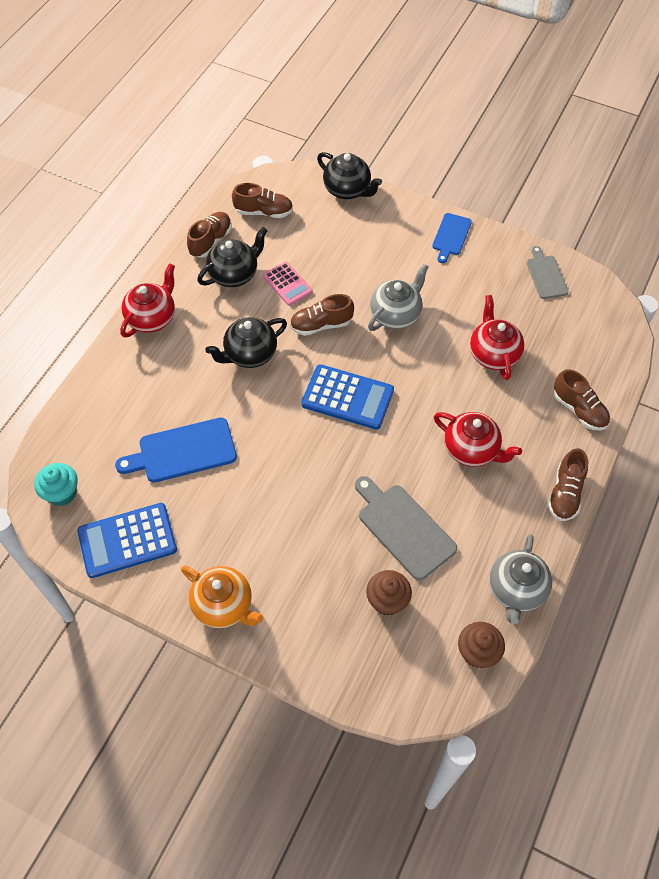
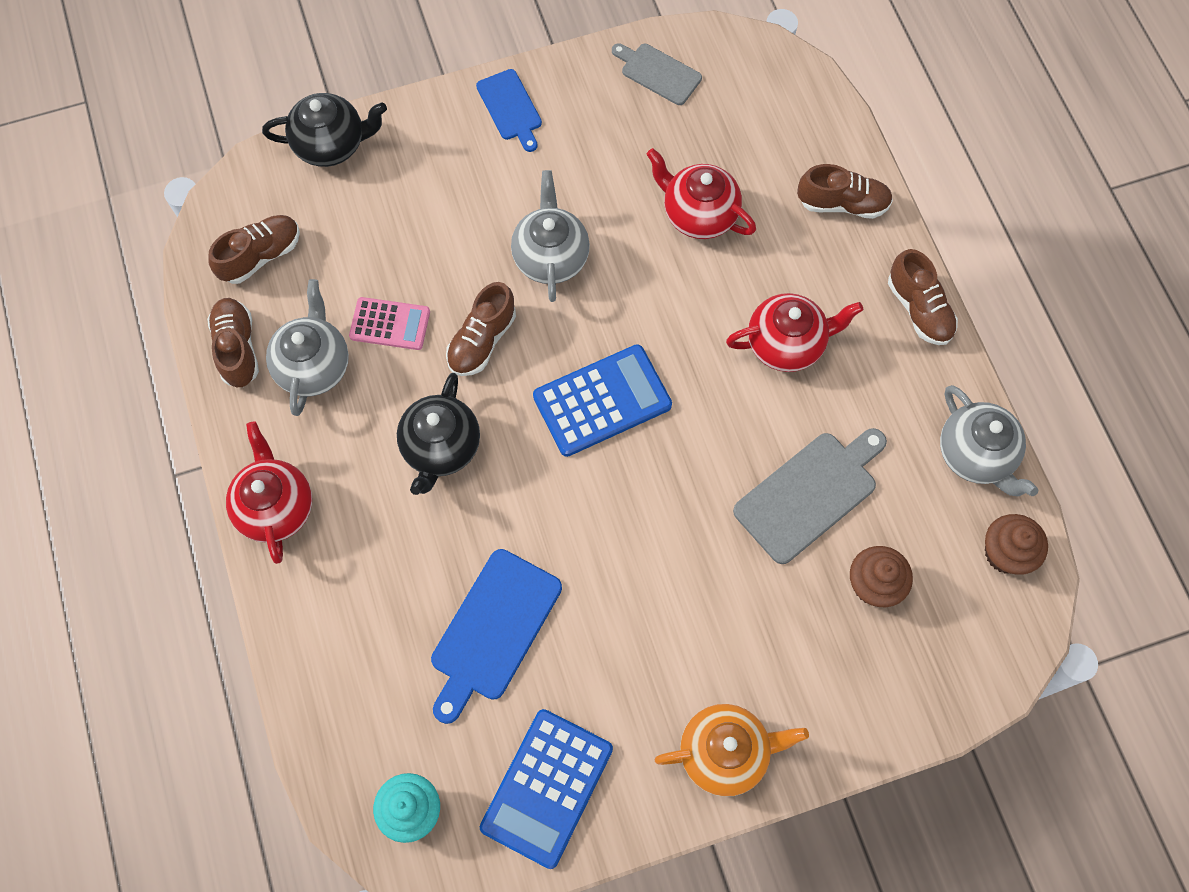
camera: 45 degrees left, 10 degrees up
(234, 274) = (314, 365): black teapot -> grey teapot
(403, 528) = (809, 493): grey cutting board -> grey cutting board turned 135 degrees clockwise

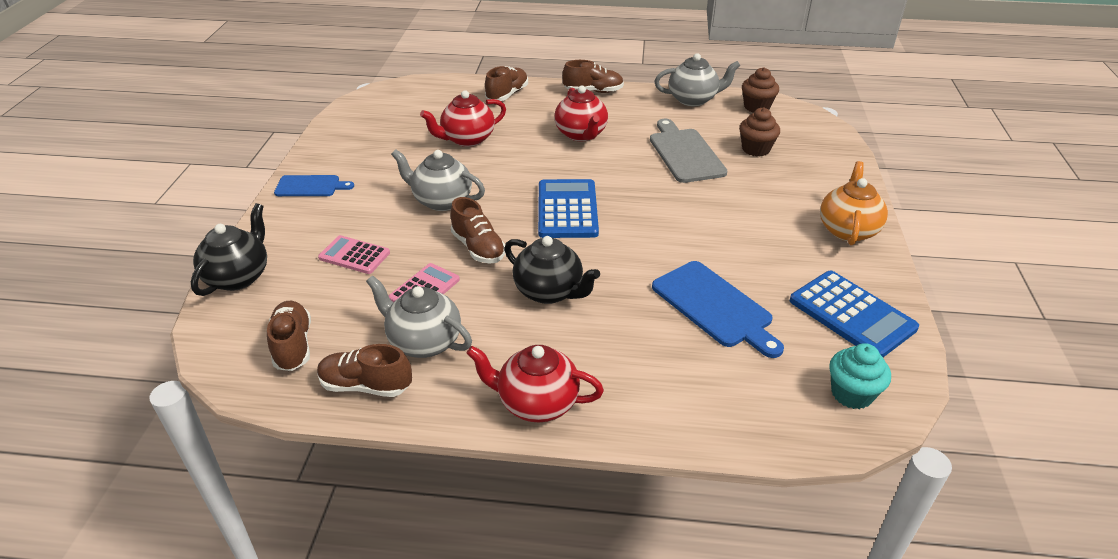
camera: 65 degrees left, 30 degrees down
(412, 227) = (354, 255): none -> pink calculator
(658, 73) = (354, 126): grey cutting board -> none
(786, 344) = (581, 134): red teapot -> red teapot turned 150 degrees clockwise

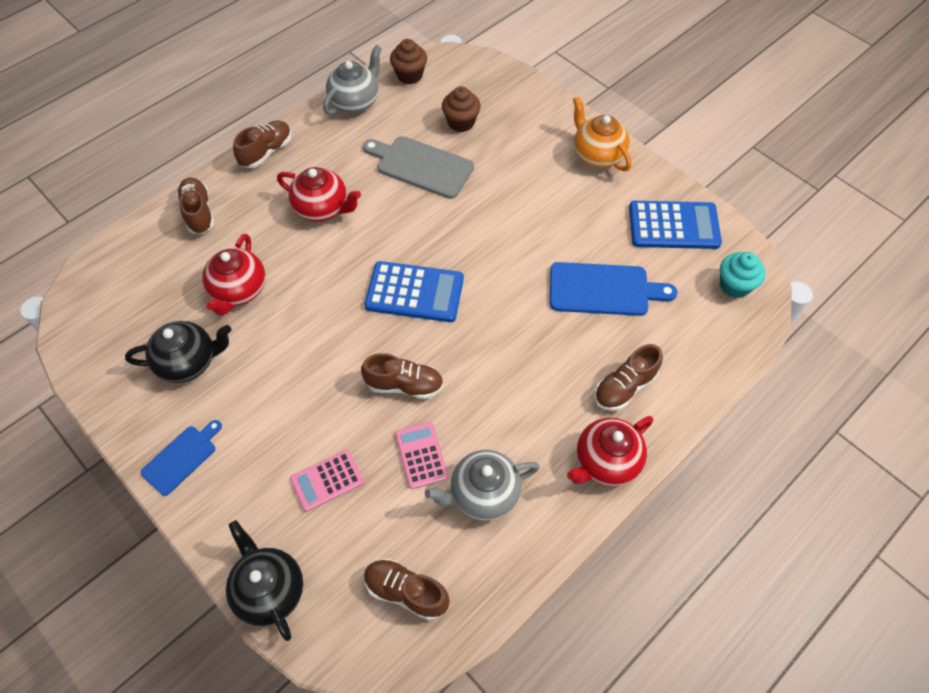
camera: 50 degrees left, 20 degrees up
(366, 386) = (498, 563): brown shoe -> brown shoe (624, 387)
(441, 201) = (313, 369): grey teapot -> none
(549, 292) = (501, 374): black teapot -> black teapot (189, 362)
(567, 209) = (414, 292): blue calculator -> blue calculator turned 150 degrees clockwise

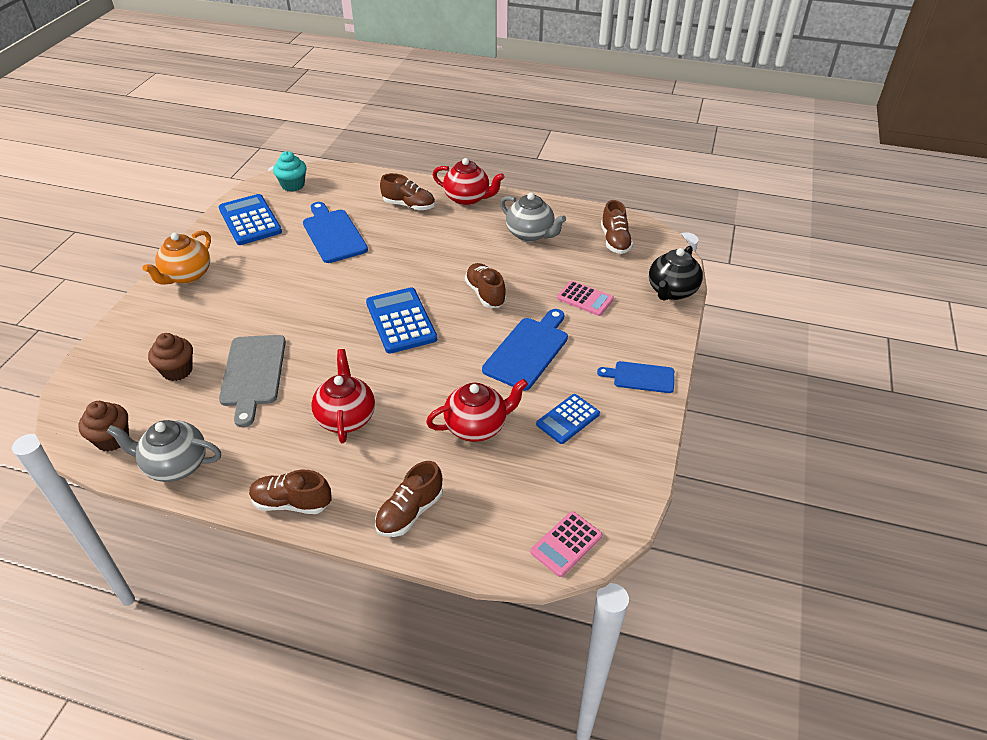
camera: 120 degrees left, 15 degrees down
(189, 362) = (568, 419): black teapot -> blue calculator
(294, 378) = (528, 351): none -> blue cutting board
(421, 455) = (529, 267): pink calculator -> pink calculator (566, 544)

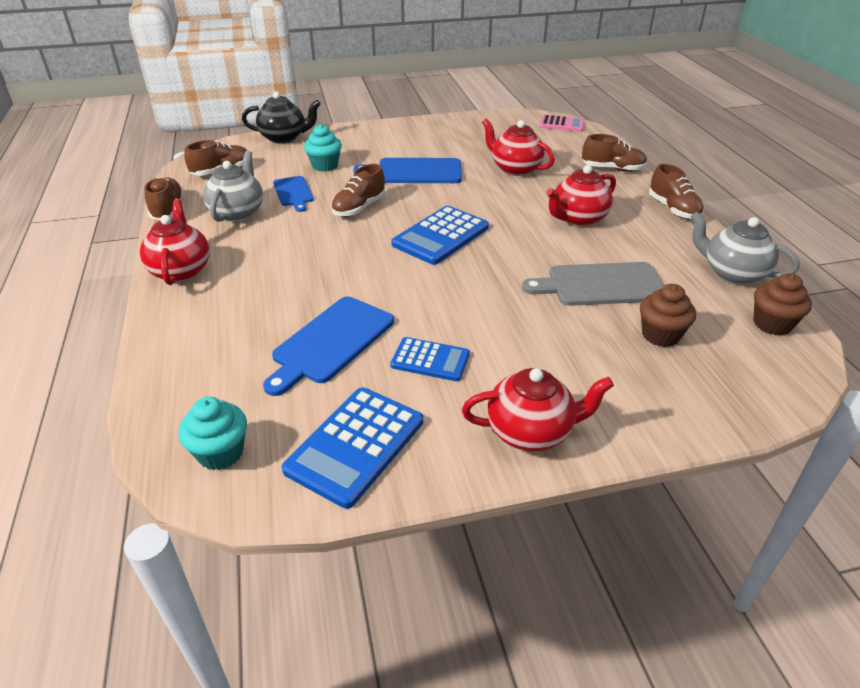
camera: 120 degrees left, 5 degrees down
(175, 465) = (732, 273): grey teapot -> grey teapot turned 150 degrees clockwise
(187, 276) = (531, 432): orange teapot -> red teapot
(253, 374) = (600, 285): grey cutting board -> grey cutting board turned 150 degrees counterclockwise
(409, 205) = (222, 308): brown shoe -> brown shoe (168, 210)
(568, 419) = (468, 143): blue calculator -> blue calculator (430, 360)
(585, 299) = (325, 166): pink calculator -> turquoise cupcake
(640, 377) = (399, 131): blue cutting board -> blue cutting board (293, 192)

